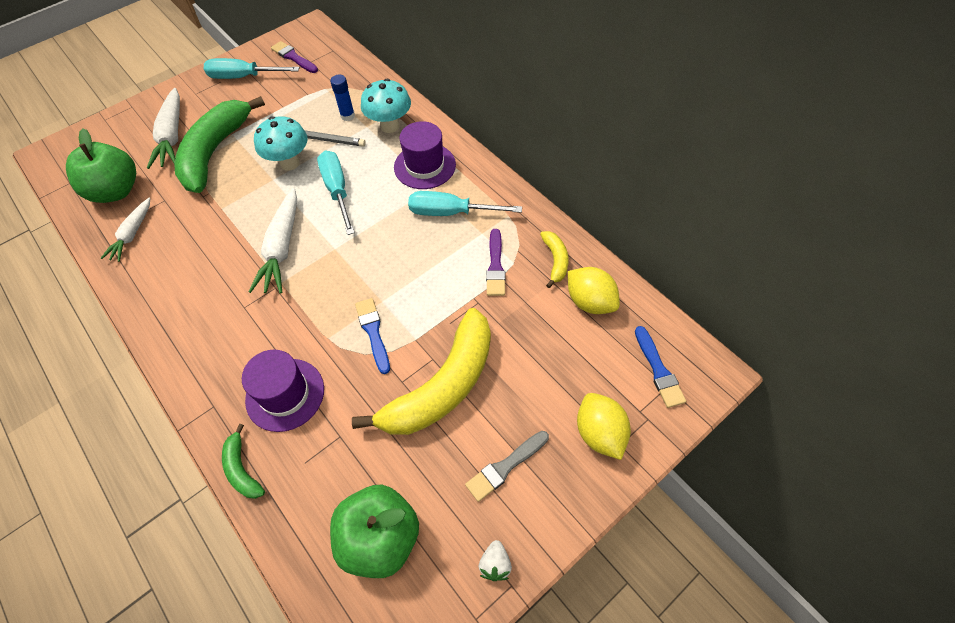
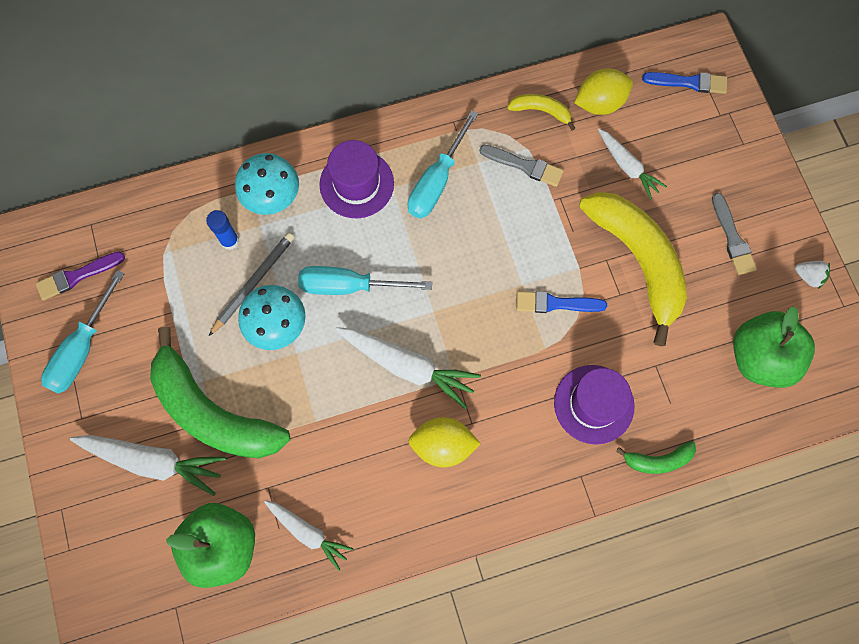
camera: 70 degrees left, 15 degrees up
(495, 266) = (524, 166): purple brush -> grey brush
(536, 345) = (627, 167): none -> white carrot
(599, 433) = (728, 154): yellow lemon -> yellow lemon (443, 445)

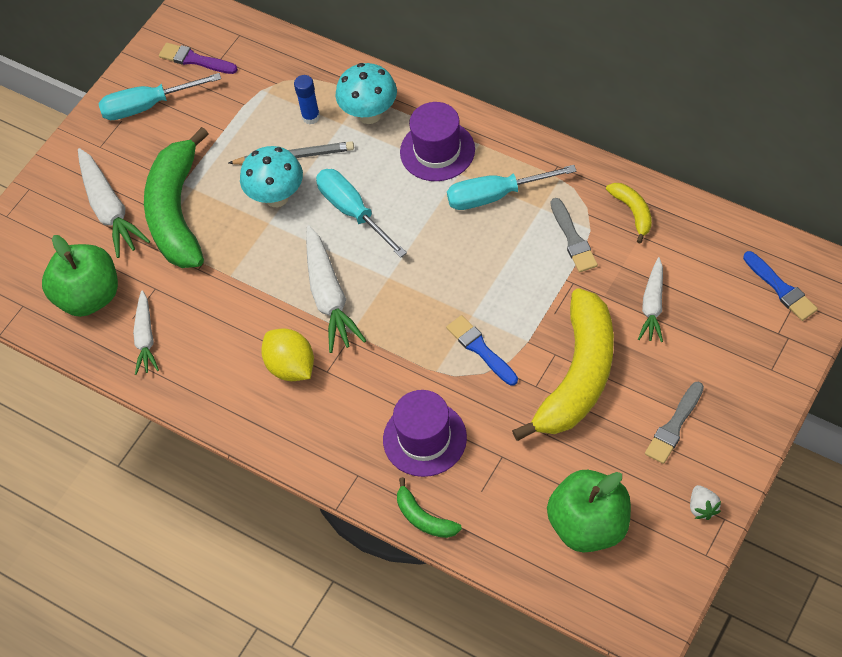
camera: 55 degrees right, 15 degrees down
(599, 103) = (687, 244): yellow lemon -> none

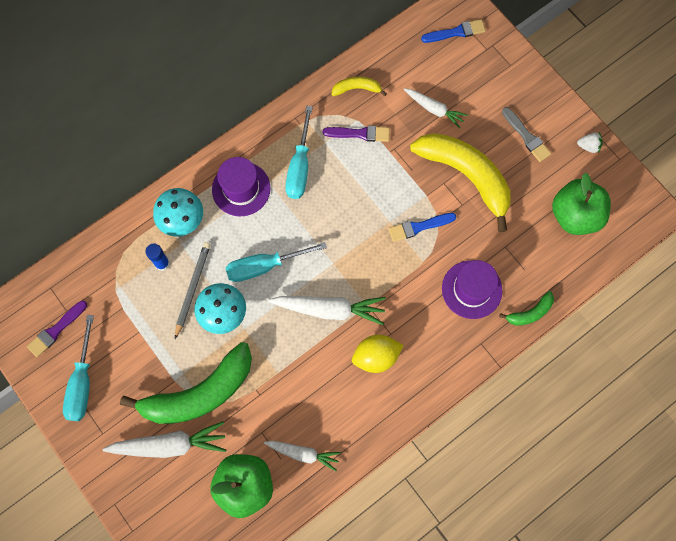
camera: 75 degrees left, 15 degrees up
(177, 212) = (199, 393): green banana -> green banana turned 45 degrees counterclockwise
(573, 239) = (360, 134): grey brush -> purple brush

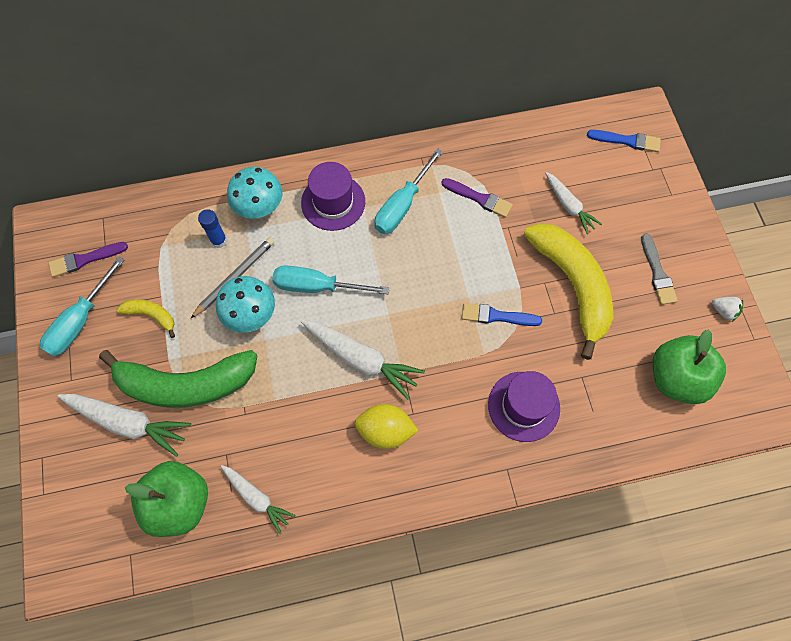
camera: 25 degrees right, 5 degrees down
(357, 89) = (497, 154): yellow banana -> yellow banana (151, 315)
(530, 313) = (578, 461): green banana -> none

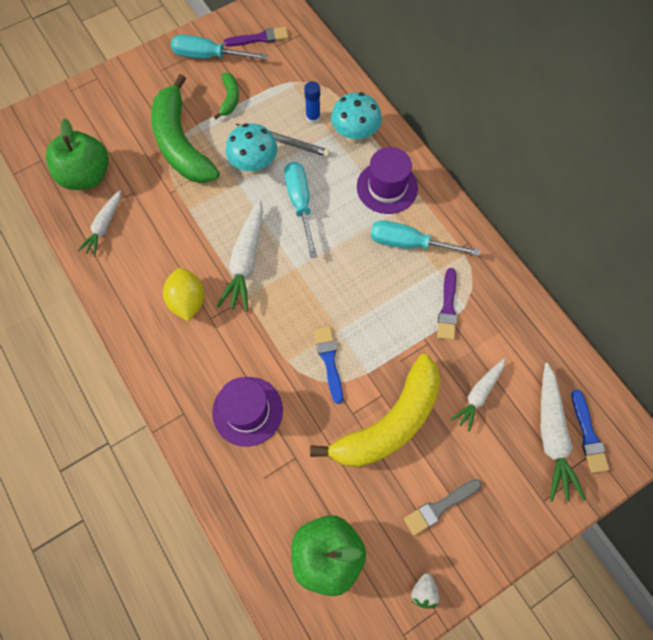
camera: 70 degrees right, 0 degrees up
(85, 259) = (259, 38): purple brush -> purple brush turned 120 degrees clockwise
(128, 422) = (139, 119): white carrot -> white carrot (551, 435)
(151, 315) = (229, 98): yellow banana -> green banana

